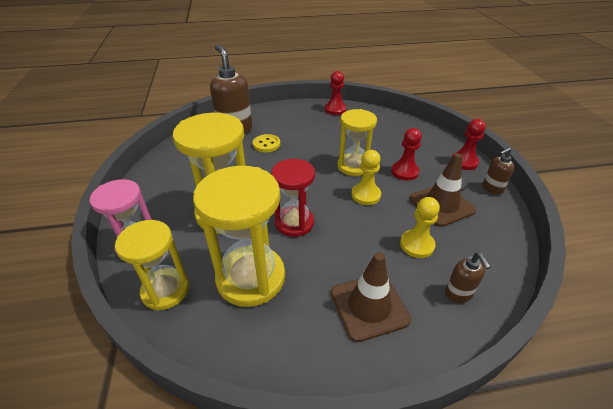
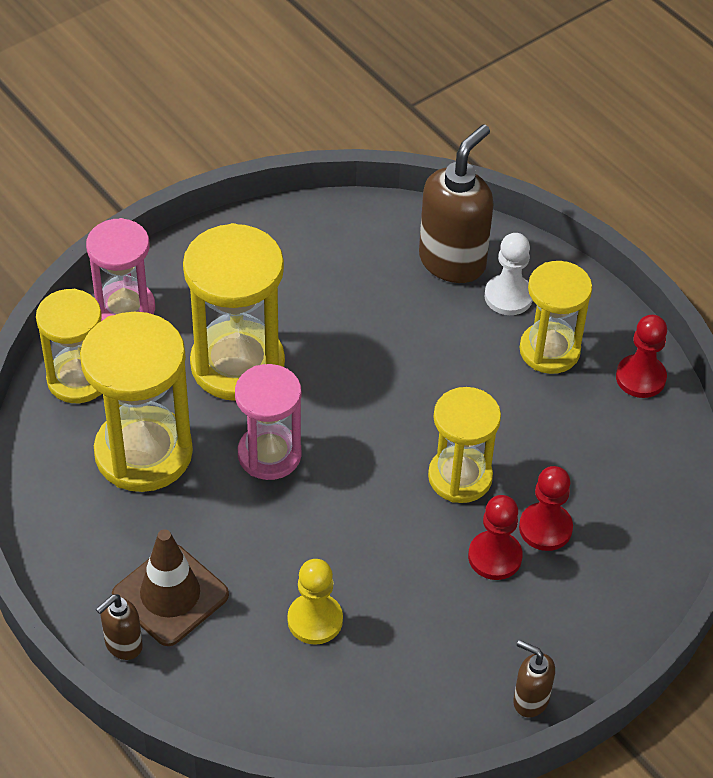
camera: 60 degrees right, 10 degrees up
(266, 144) = (439, 328): yellow button -> none
(267, 123) = (508, 296): none -> white pawn
(294, 223) = (269, 454): red hourglass -> pink hourglass
(304, 123) = (549, 350): none -> yellow hourglass
(365, 195) = (391, 520): yellow pawn -> none
(441, 205) = (434, 632): brown traffic cone -> none
(458, 294) = (246, 690): brown soap dispenser -> brown soap dispenser (123, 645)
(464, 162) = (592, 643): red pawn -> red pawn (545, 528)

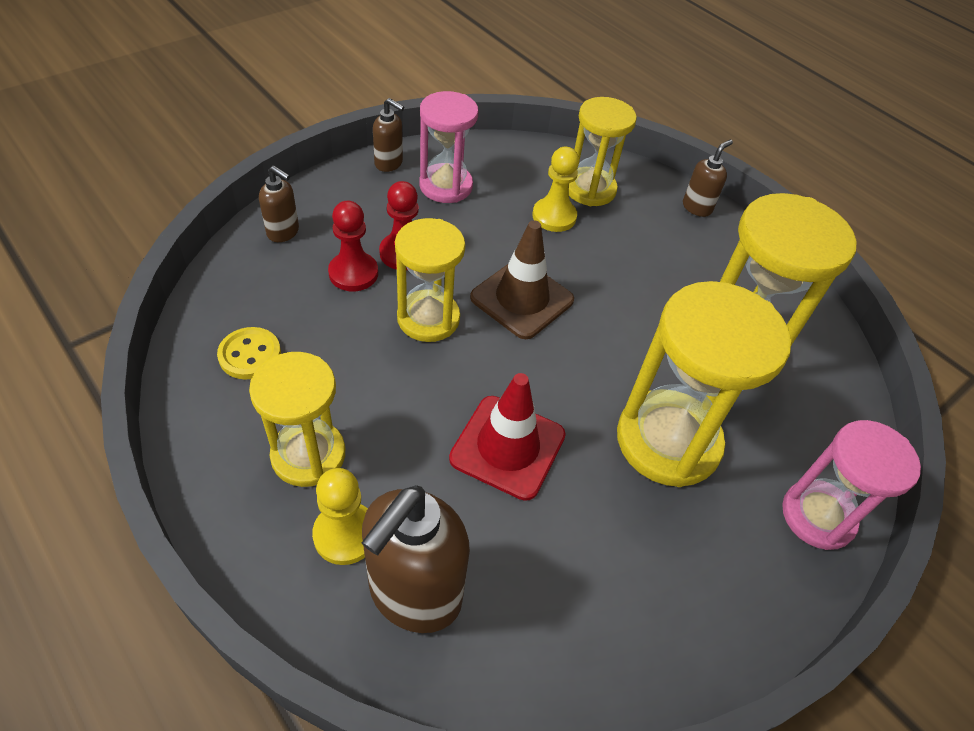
camera: 175 degrees right, 0 degrees up
(78, 379) = (829, 425): yellow hourglass -> yellow hourglass (590, 189)
(170, 595) = (672, 237): brown traffic cone -> brown traffic cone (522, 299)
(269, 454) = (614, 344): pink hourglass -> pink hourglass (446, 186)
(382, 358) = (507, 447): none -> red traffic cone
(508, 296) = (345, 534): white pawn -> yellow pawn
(624, 435) = (250, 355): none -> yellow button
(634, 580) = (283, 232): none -> brown soap dispenser
(640, 378) = (209, 419): red pawn -> none

